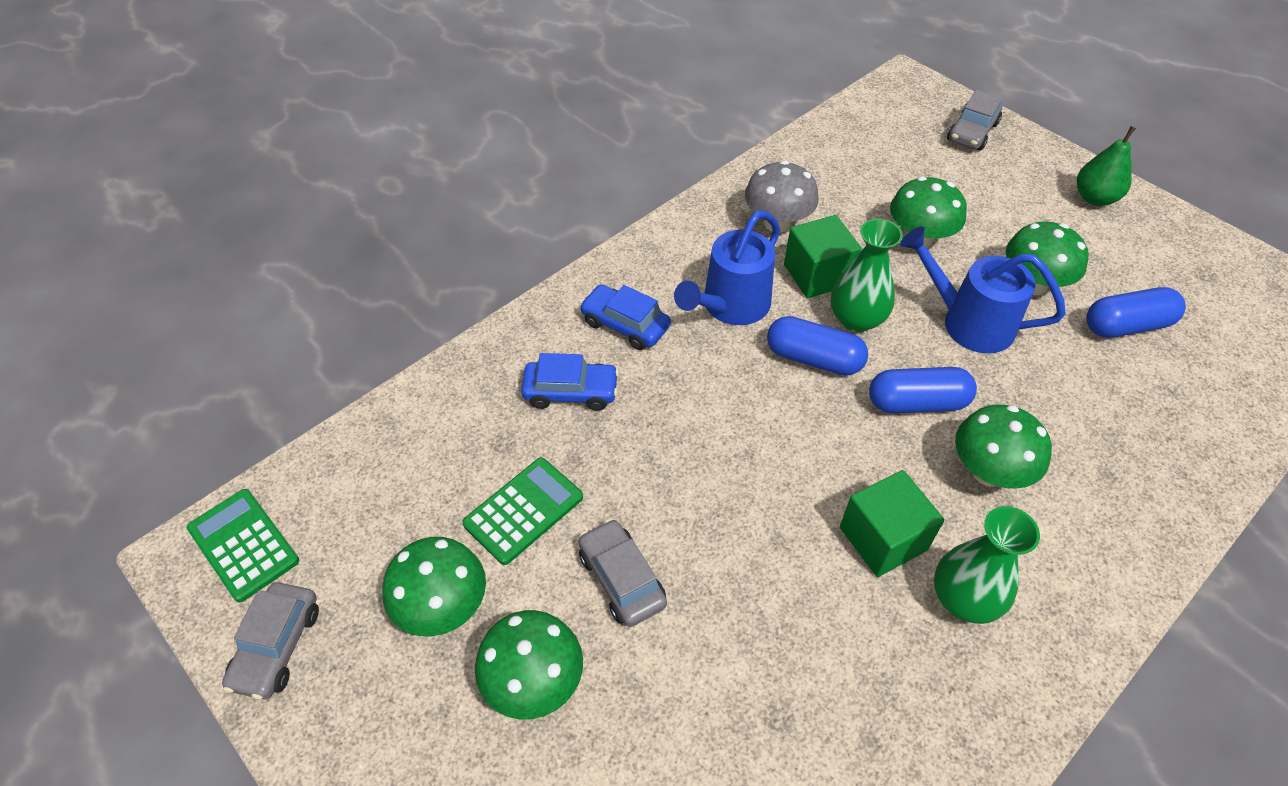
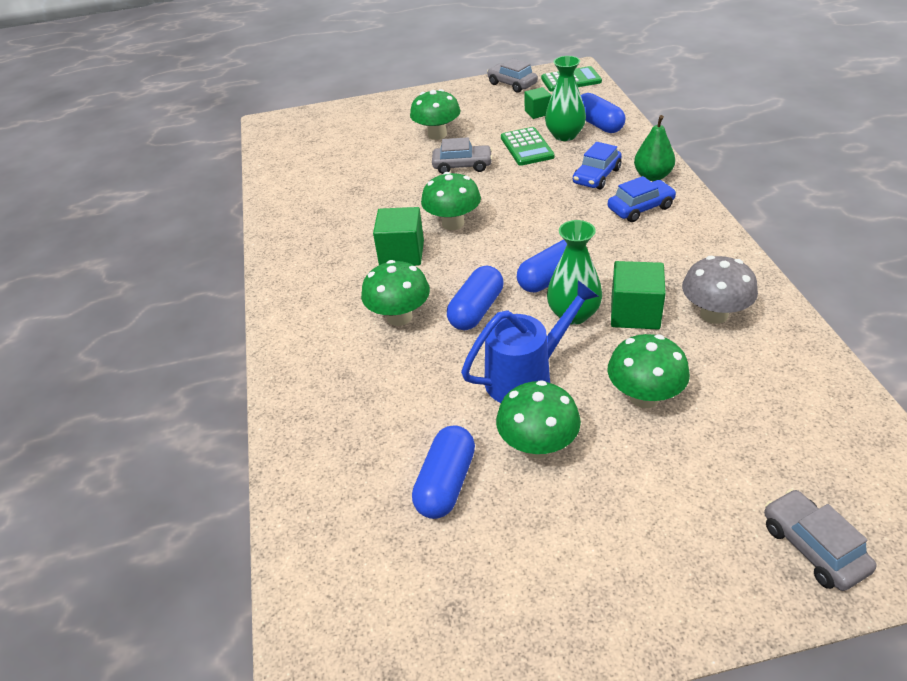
camera: 125 degrees right, 10 degrees down
(393, 546) = (538, 112): none -> green cube
(413, 441) = (598, 124): none -> blue capsule
(443, 607) = (494, 120): green mushroom -> green mushroom (453, 223)
(730, 307) = (628, 257): blue watering can -> none
(964, 599) = (342, 267): green vase -> green vase (565, 135)
(1094, 198) = (629, 595): green pear -> green pear (652, 176)

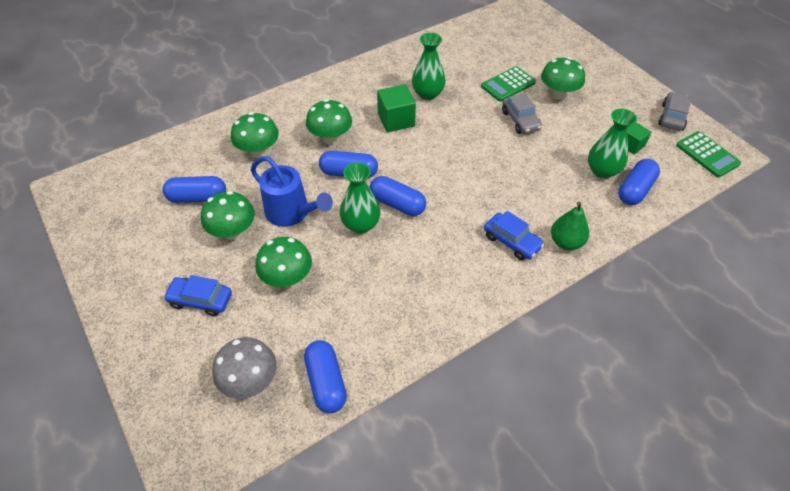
camera: 65 degrees right, 10 degrees up
(371, 220) = (427, 94): none -> green vase
(453, 223) = (442, 135): green mushroom -> green mushroom (258, 151)
(527, 147) = (569, 151): green calculator -> green calculator (508, 84)
(596, 176) = (546, 204): blue car -> blue car (200, 300)
(635, 313) = (373, 259): green cube -> none
(714, 314) = (387, 308): grey mushroom -> grey mushroom (250, 381)
(813, 547) = (174, 384): grey car -> none
(817, 383) = (326, 382): none -> blue capsule

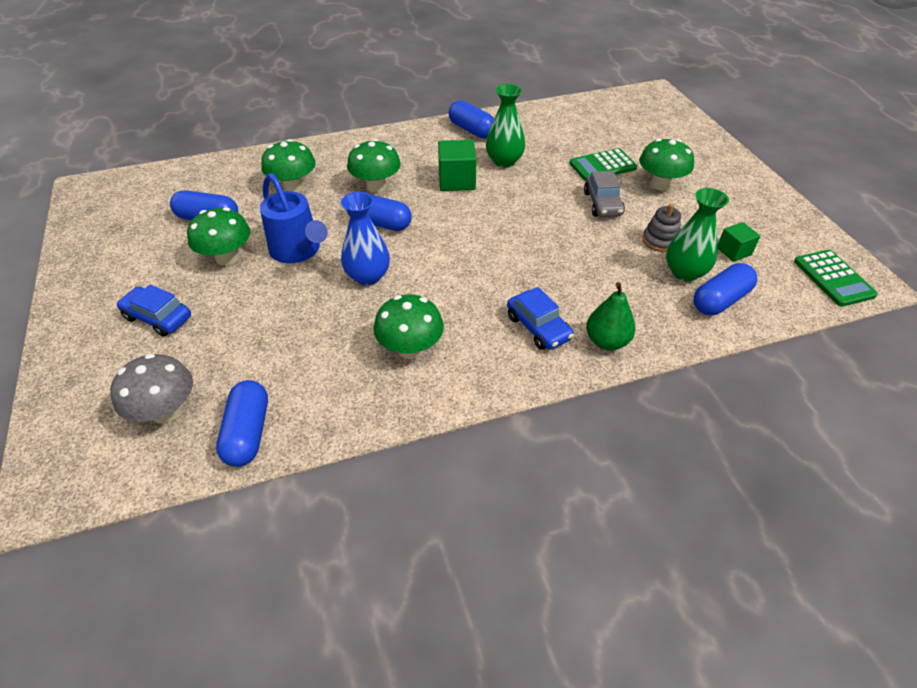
camera: 15 degrees right, 5 degrees down
(287, 278) = (260, 314): green mushroom -> green mushroom (410, 349)
(360, 224) = (368, 276): green vase -> blue vase
(397, 204) = (419, 263): blue capsule -> blue capsule (471, 130)
(575, 146) = (660, 241): none -> grey stacking toy
(672, 117) = (799, 230): grey car -> none

